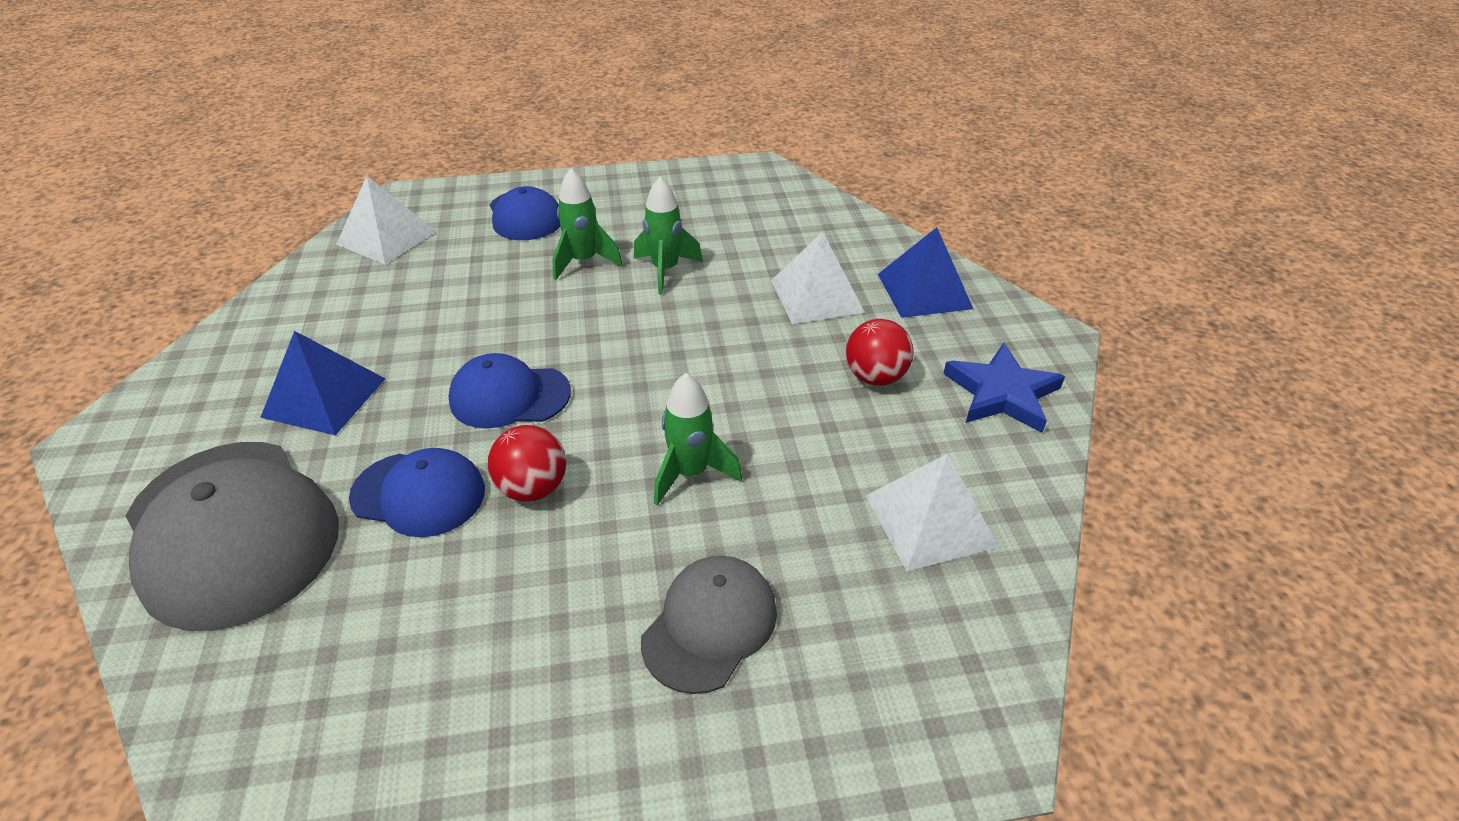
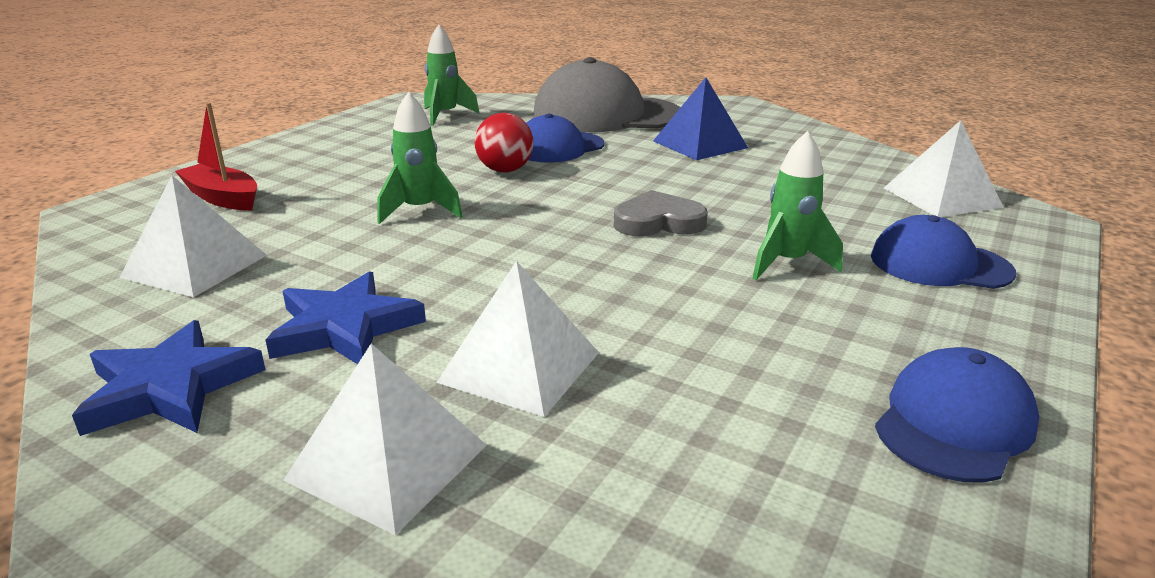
camera: 130 degrees right, 15 degrees down
(509, 396) = (610, 185): blue cap -> blue cap (954, 423)
(569, 335) = (658, 222): none -> grey heart
(665, 270) = (711, 298): green rocket -> green rocket (445, 115)
(710, 625) = (313, 179): grey cap -> none
(833, 653) = (222, 198): none -> red boat
(875, 377) = (344, 327): red ball -> blue star
(924, 291) = (388, 462): blue pyramid -> white pyramid

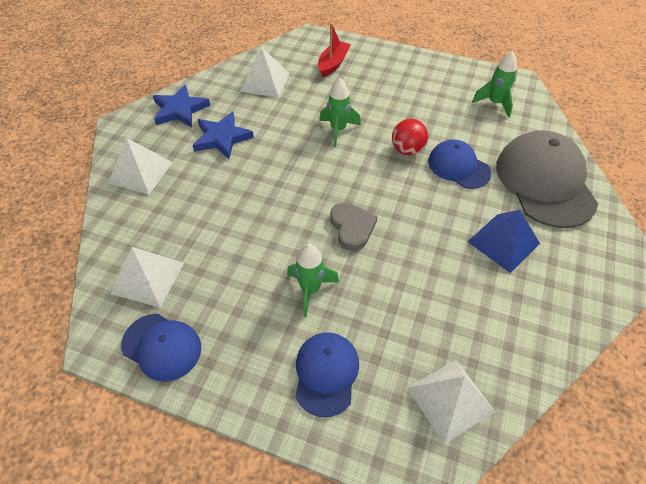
camera: 80 degrees right, 25 degrees up
(520, 367) = (197, 194): white pyramid -> white pyramid (148, 278)

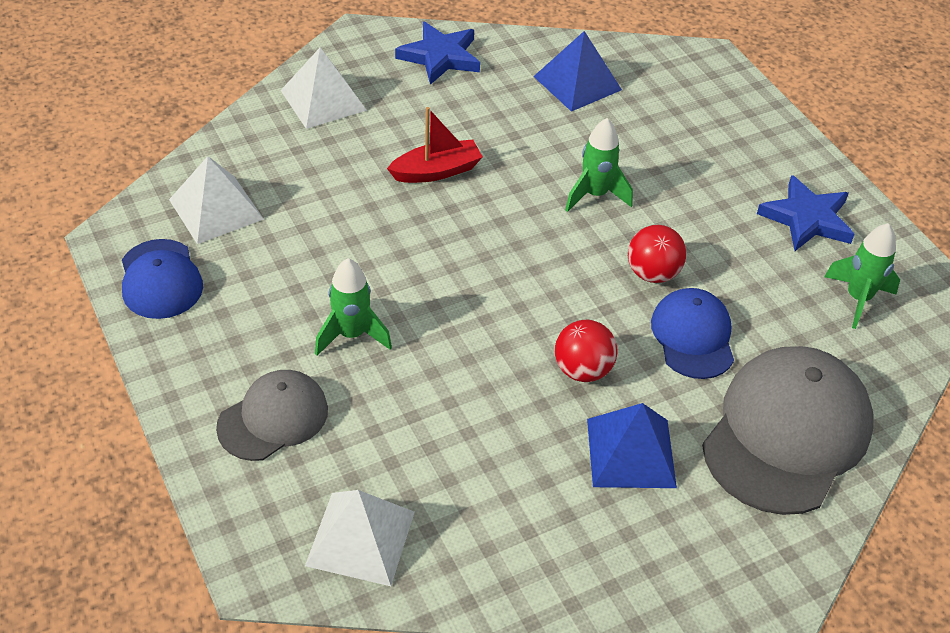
camera: 40 degrees right, 5 degrees down
(222, 138) = (449, 117): blue star -> blue star (807, 218)
(265, 82) = (577, 83): white pyramid -> blue pyramid
(326, 373) = (273, 418): blue cap -> grey cap
(333, 64) = (694, 112): red boat -> red boat (436, 171)
(352, 227) = (473, 309): grey heart -> none
(436, 219) = (582, 370): none -> red ball

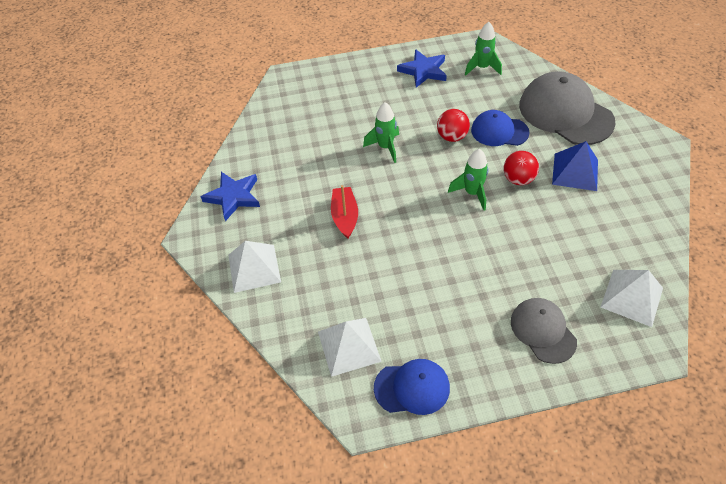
camera: 70 degrees left, 5 degrees up
(351, 335) = (479, 281): green rocket -> green rocket (472, 193)
(577, 83) = (285, 135): blue pyramid -> none

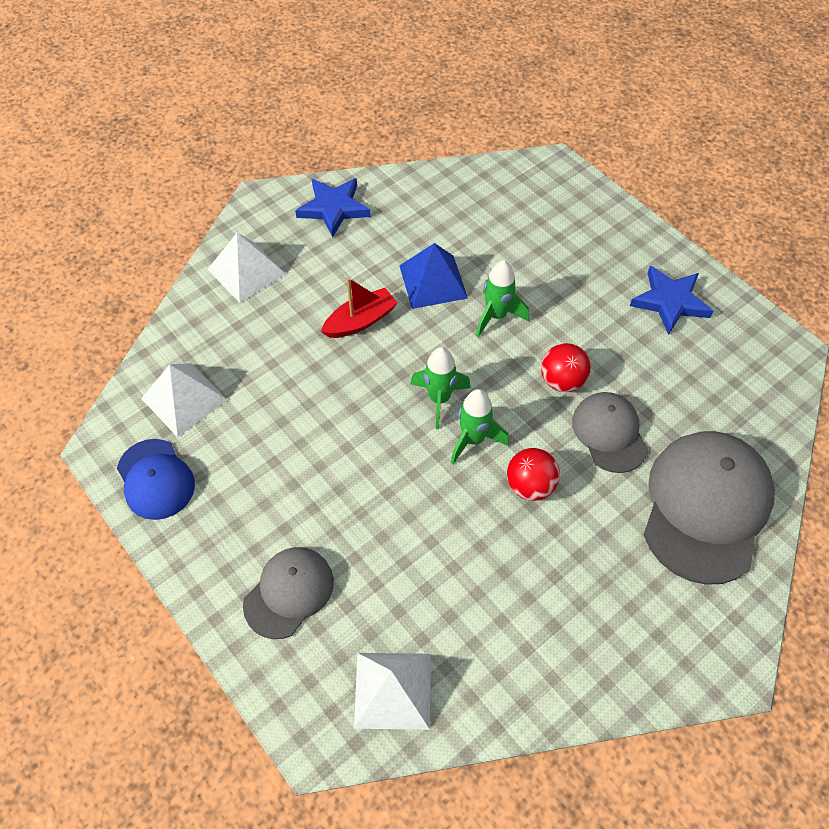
camera: 60 degrees right, 5 degrees up
(482, 68) = (728, 368): green rocket -> green rocket (439, 399)
(499, 131) = (609, 433): blue cap -> grey cap
(575, 172) = (589, 555): blue pyramid -> blue pyramid (433, 281)

